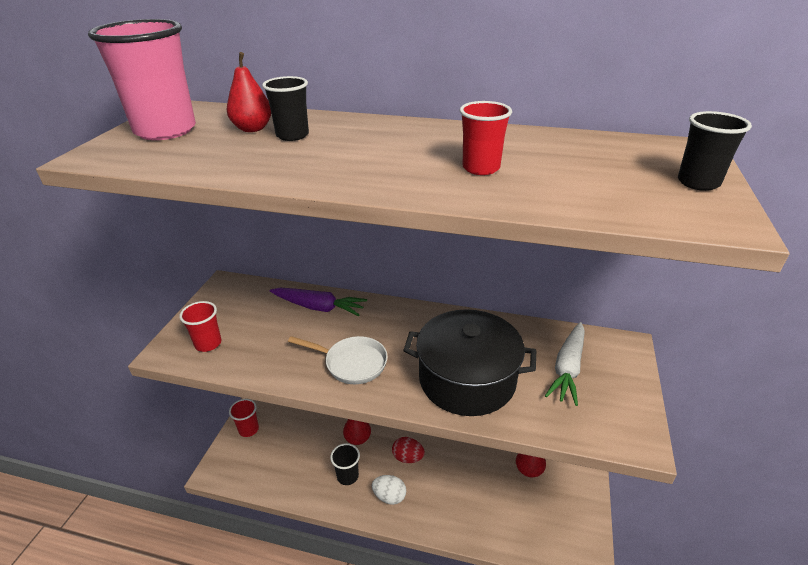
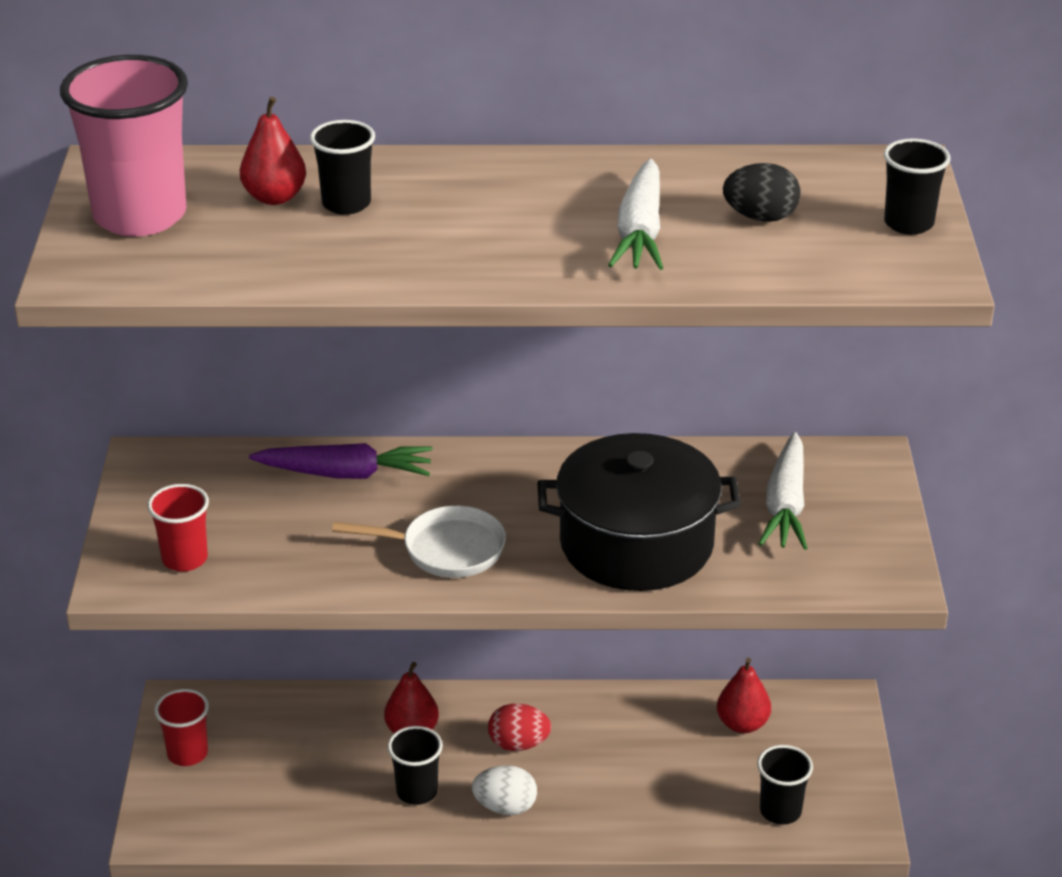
camera: 15 degrees left, 0 degrees up
(481, 168) = (640, 232): red cup -> white carrot
(541, 534) = (780, 811): none -> black cup
(576, 168) = (760, 217): none -> black egg

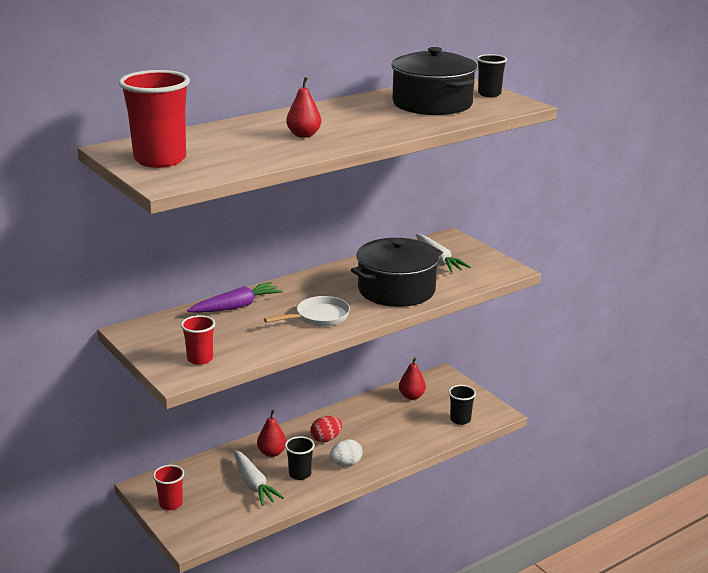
camera: 35 degrees left, 10 degrees down
(140, 216) = (160, 160): pink cup -> red cup
(274, 197) = (215, 141): red pear -> red pear (304, 135)
(346, 204) = (252, 136): black cup -> none
(640, 232) = (393, 117): white carrot -> white carrot (254, 484)
(760, 217) = (432, 104): black egg -> black pot

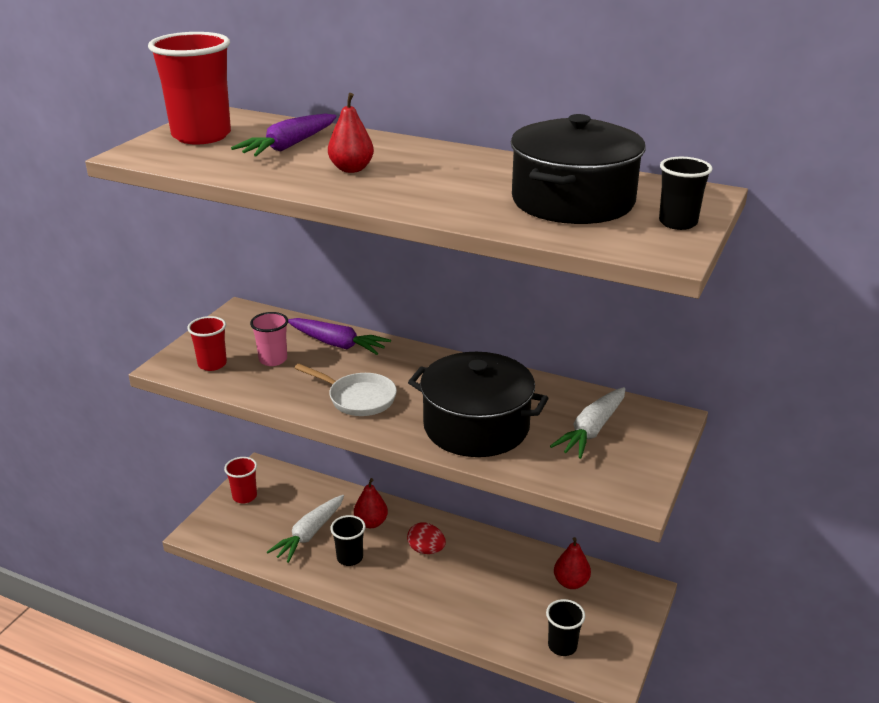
camera: 60 degrees right, 5 degrees up
(226, 334) = (273, 359): none -> pink cup
(229, 142) = (288, 146): none -> purple carrot
(346, 463) = (393, 584): white egg -> none

